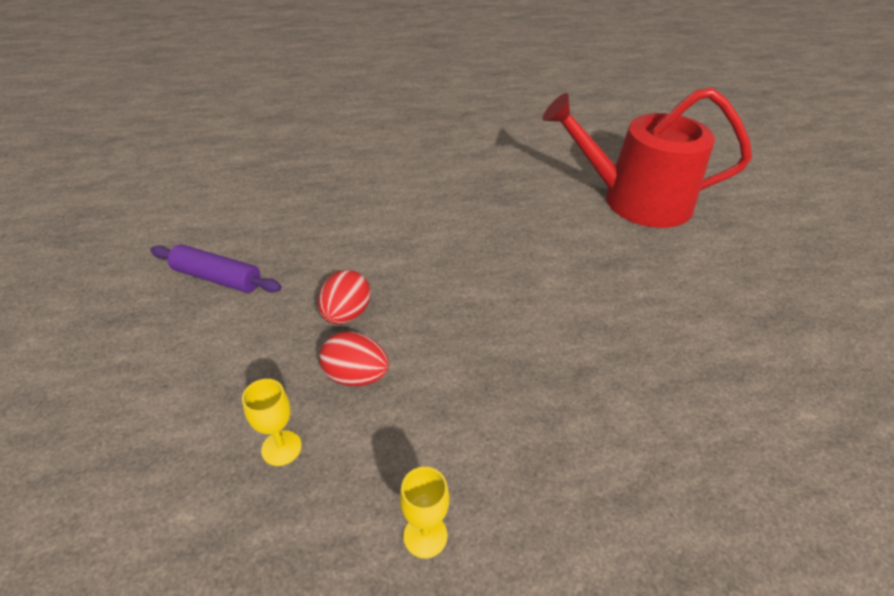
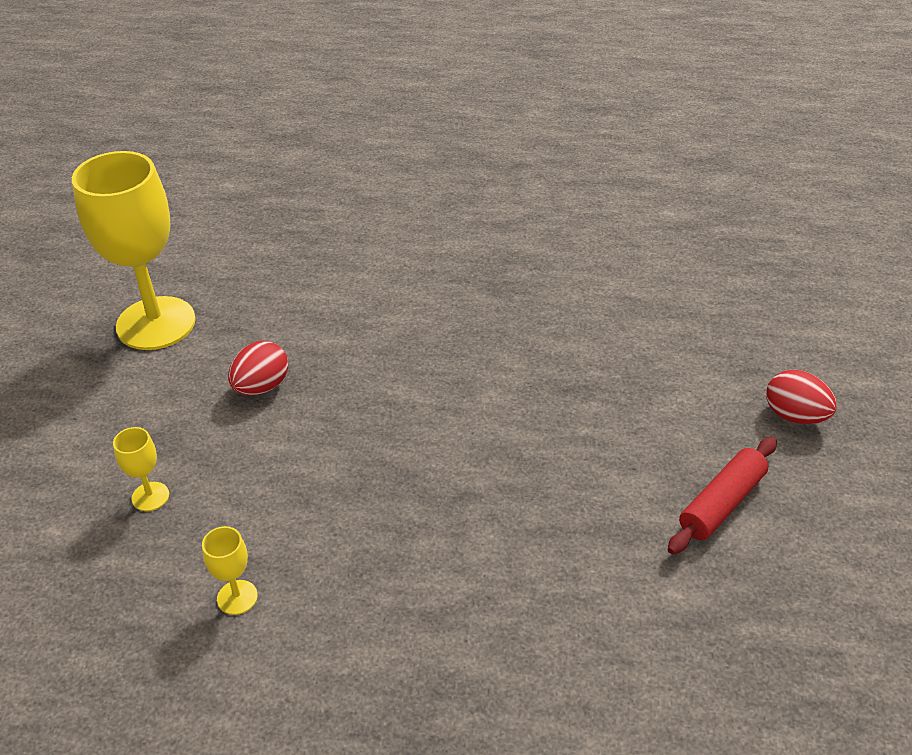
camera: 20 degrees right, 0 degrees up
(217, 278) = (156, 323): purple rolling pin -> yellow goblet
(356, 376) = (243, 449): red egg -> red egg (795, 416)
(635, 200) = (656, 319): red watering can -> none
(784, 328) = (721, 503): none -> red rolling pin

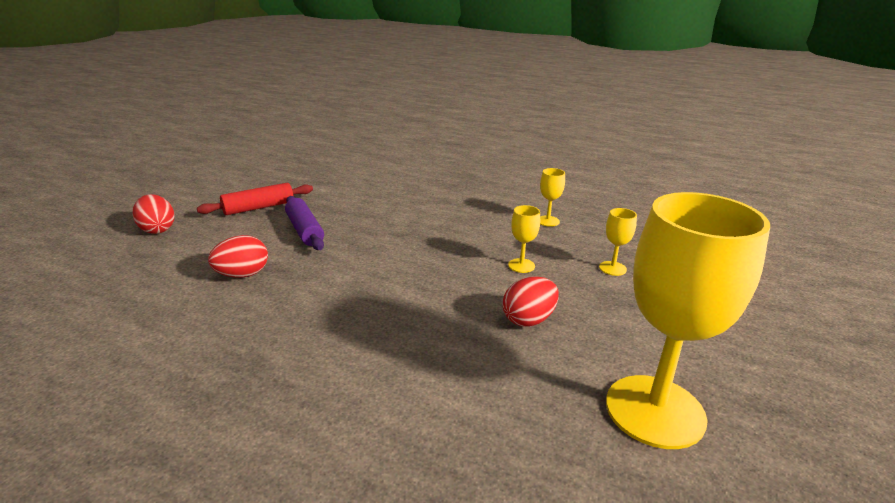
camera: 165 degrees left, 15 degrees down
(275, 470) = (521, 265): none -> yellow goblet
(602, 371) = (242, 275): none -> red egg
(602, 466) = (304, 230): none -> purple rolling pin

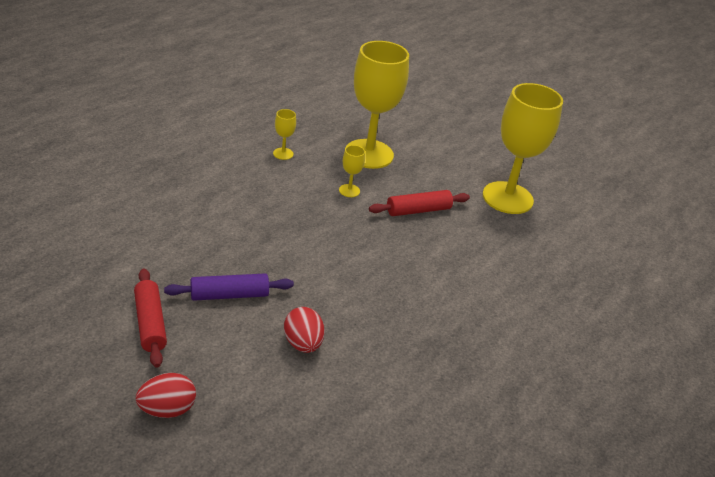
camera: 80 degrees left, 10 degrees up
(528, 320) = (418, 210): red egg -> red rolling pin
(612, 268) = (369, 154): yellow goblet -> yellow goblet, size x2.48

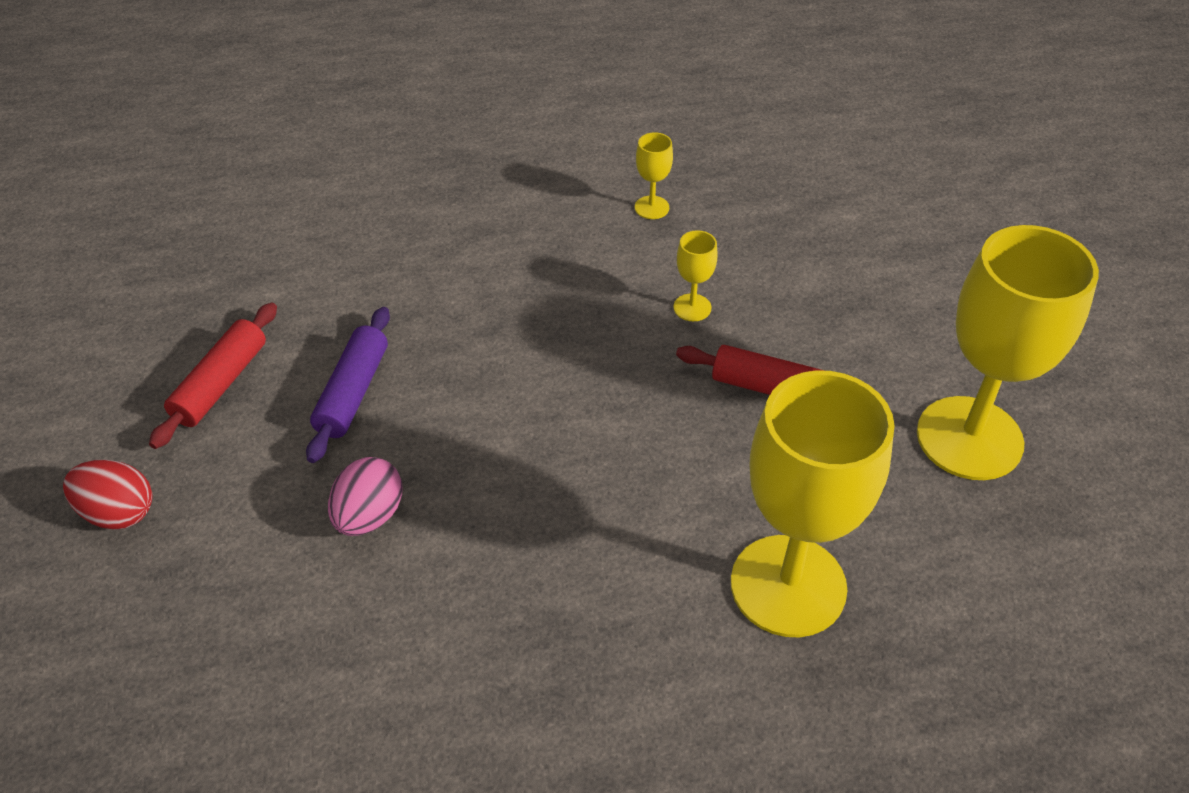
camera: 45 degrees right, 10 degrees up
(229, 295) = (352, 392): purple rolling pin -> purple rolling pin turned 75 degrees clockwise
(303, 343) = (369, 516): red egg -> pink egg
(369, 154) = (791, 258): yellow goblet -> yellow goblet (788, 585)

